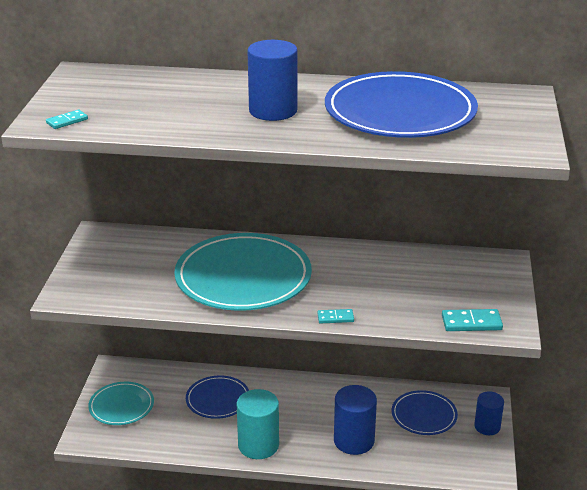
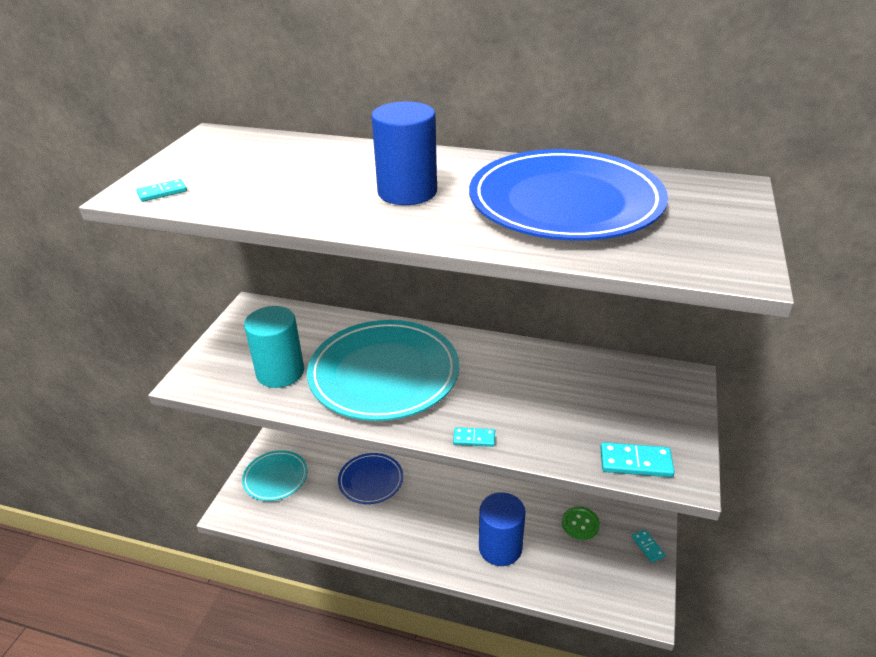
camera: 10 degrees right, 5 degrees up
(258, 445) = (399, 541): turquoise cylinder -> turquoise cylinder (280, 372)
(424, 415) = (580, 524): blue plate -> green button
(487, 426) = (648, 547): blue cylinder -> turquoise domino

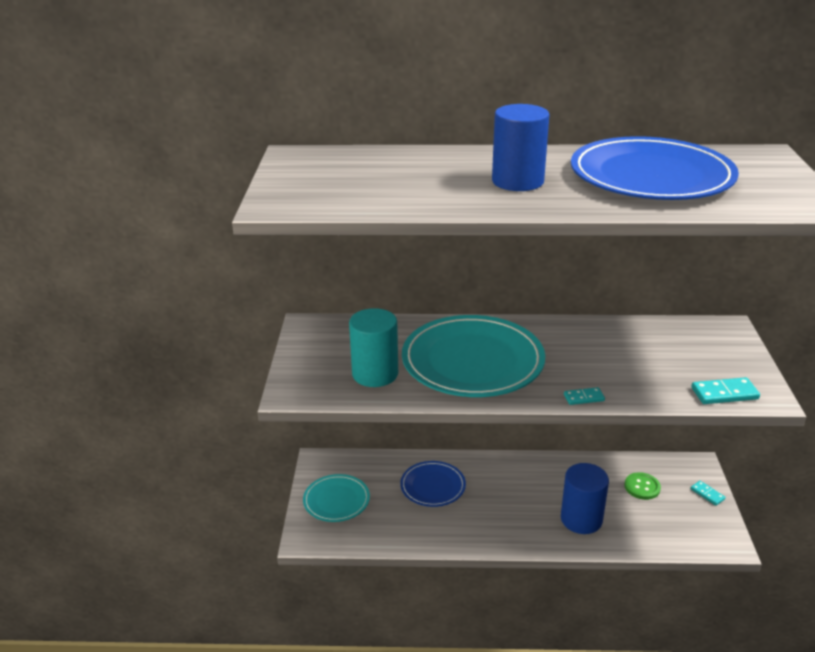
camera: 15 degrees left, 5 degrees down
(162, 192) = (300, 203): turquoise domino -> none

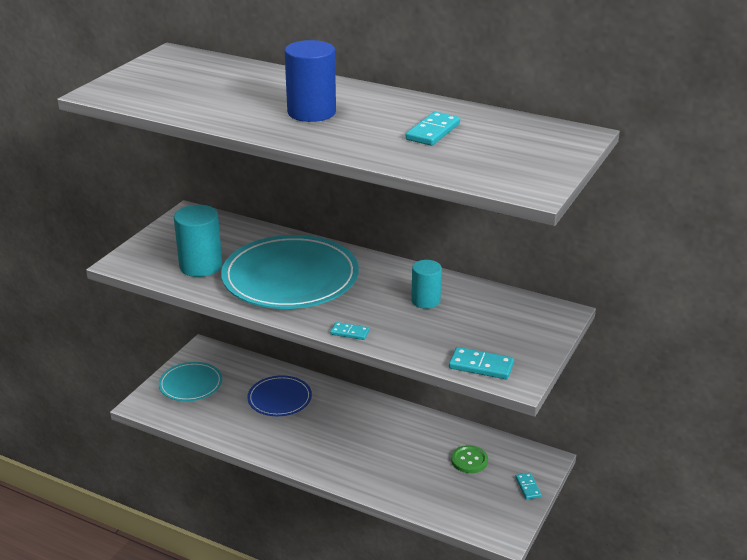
camera: 25 degrees right, 0 degrees up
(581, 519) = (385, 467): blue cylinder -> none
(613, 348) = (425, 301): none -> turquoise cylinder
(651, 176) = (433, 132): blue plate -> turquoise domino

